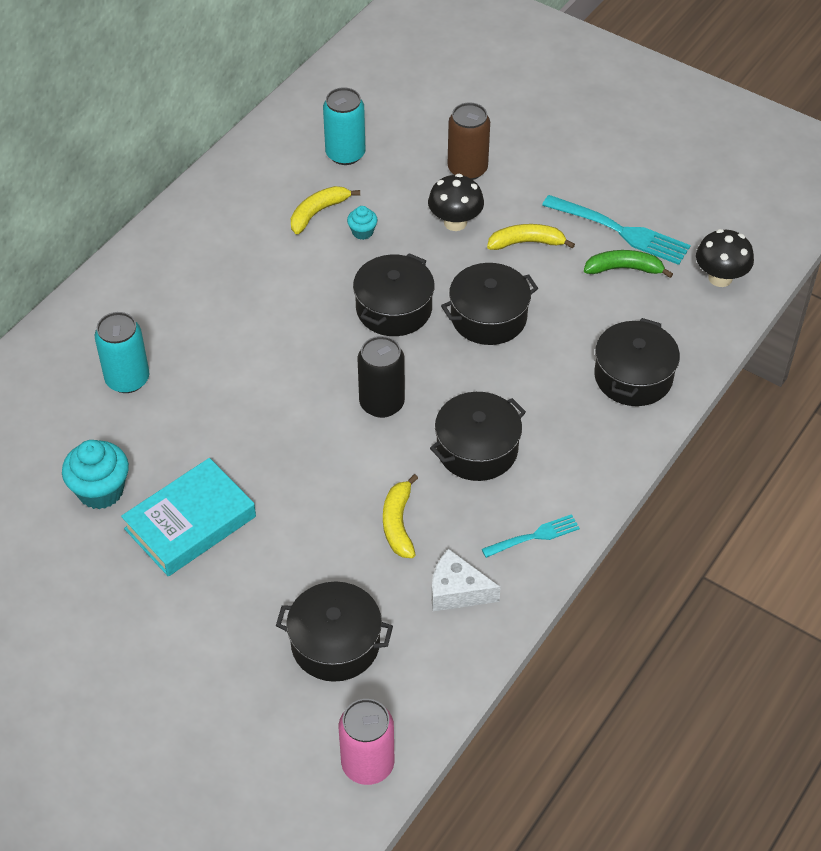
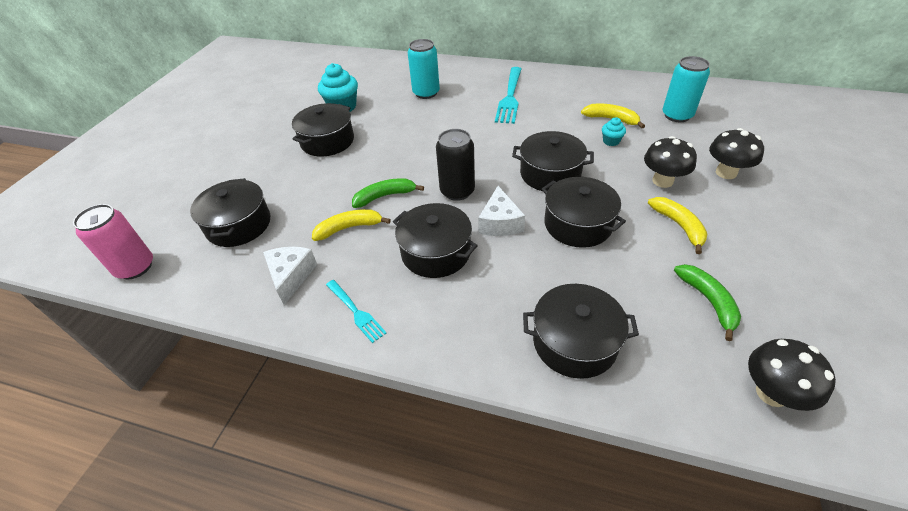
camera: 75 degrees right, 5 degrees down
(190, 522) = (327, 141): turquoise book -> black pot
(355, 477) = (385, 196): none -> green banana
(455, 380) = (500, 223): none -> white cheese
(467, 169) = (726, 173): brown can -> black mushroom
(619, 231) = (754, 286): turquoise fork -> turquoise fork (510, 97)

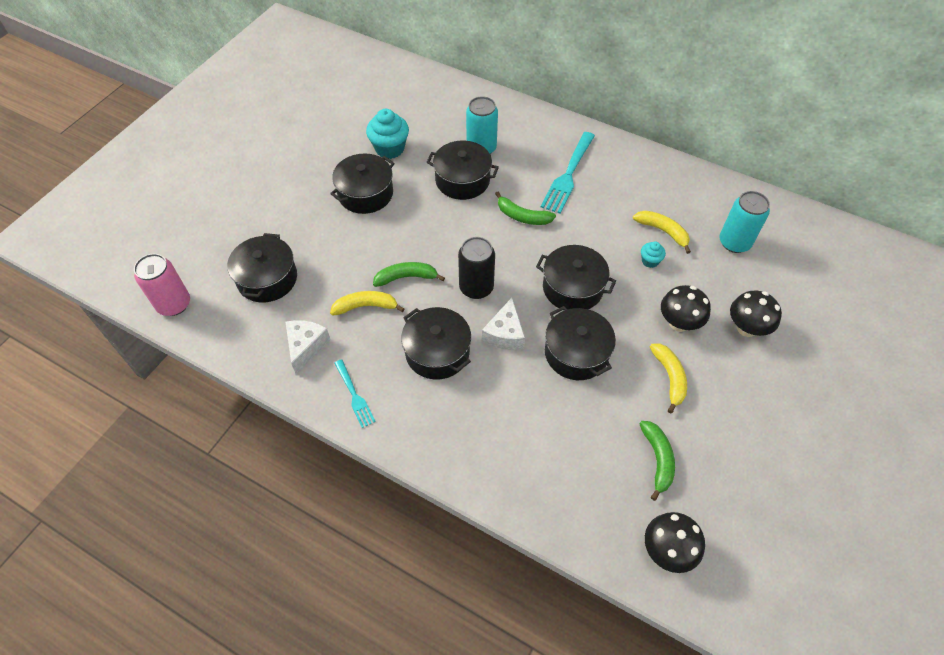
camera: 10 degrees right, 10 degrees up
(481, 131) = (522, 216): none -> green banana
(574, 342) = (527, 468): black pot -> black pot (462, 180)

